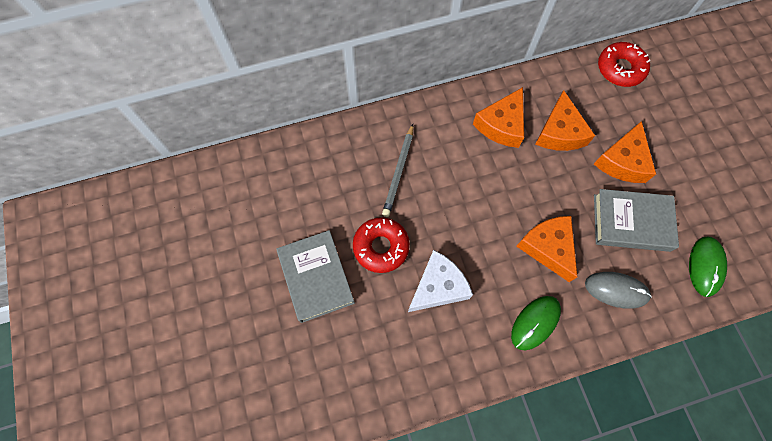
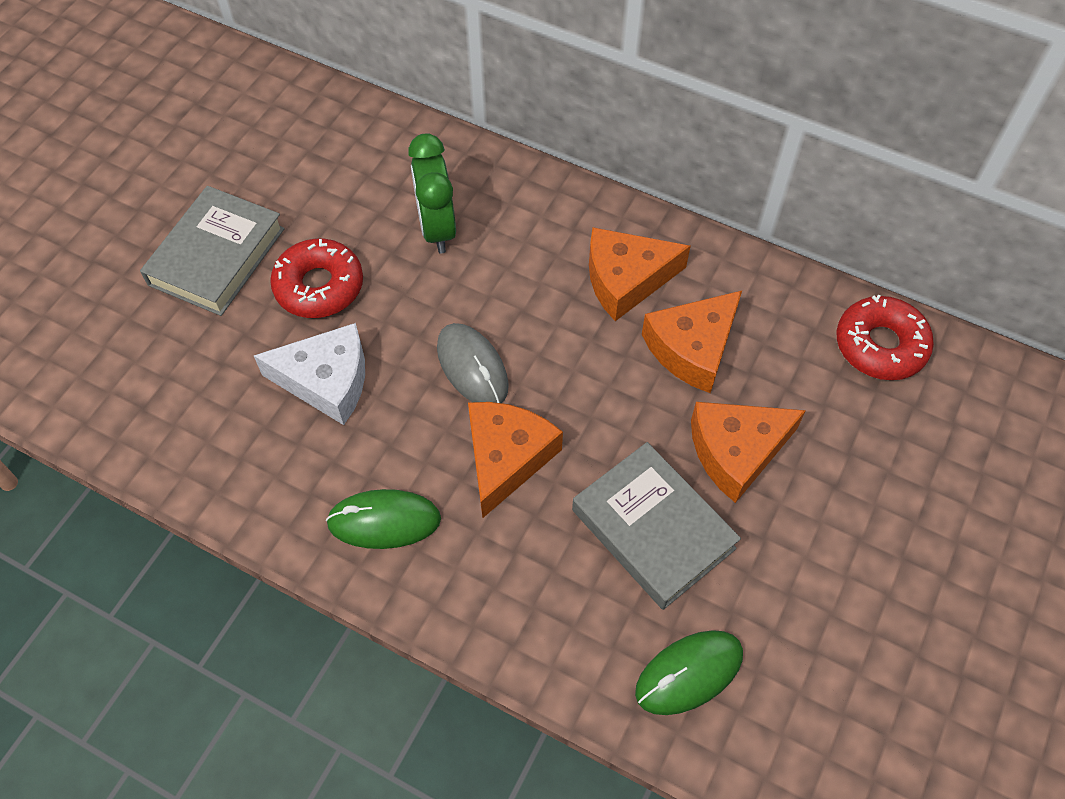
camera: 45 degrees right, 10 degrees down
(399, 172) = (437, 228): grey pencil -> green clock
(616, 290) = (530, 583): grey mouse -> grey mouse (472, 367)

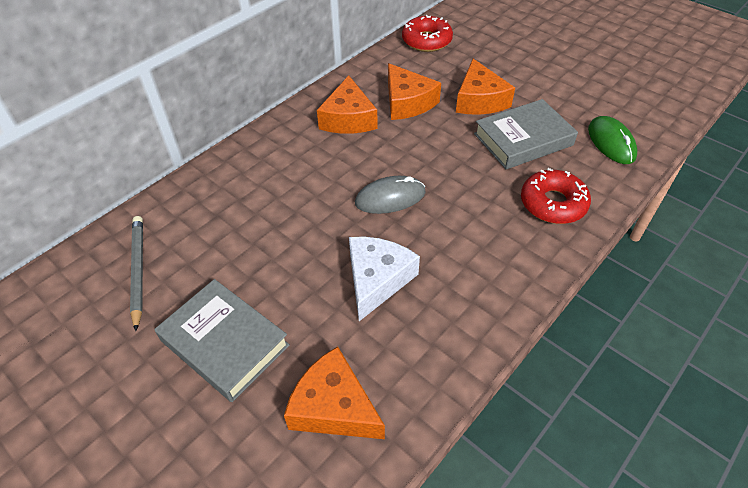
camera: 75 degrees left, 10 degrees down
(300, 148) = (138, 271): none -> grey pencil
(319, 286) = (287, 274): red donut -> red donut (553, 203)
(384, 521) = (500, 261): green mouse -> none
(437, 228) = (265, 198): green clock -> none
(506, 458) = (464, 192): orange cheese -> orange cheese (334, 406)

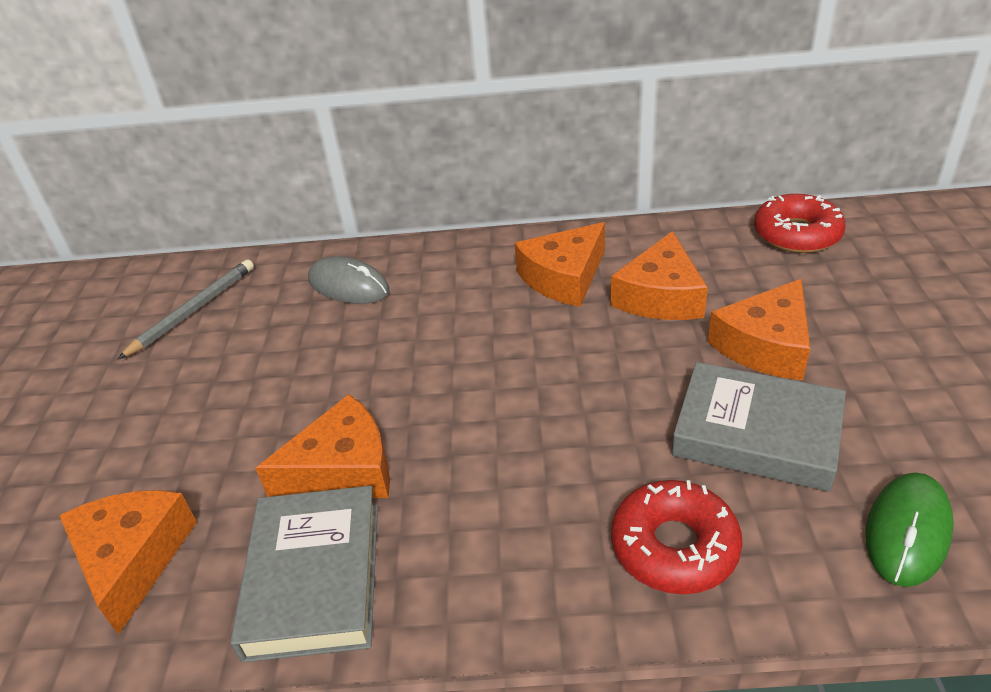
camera: 50 degrees right, 10 degrees down
(224, 343) = (154, 422): grey book -> grey book (314, 578)
(377, 279) = (343, 469): white cheese -> orange cheese
(390, 198) = (482, 392): grey mouse -> grey mouse (348, 286)

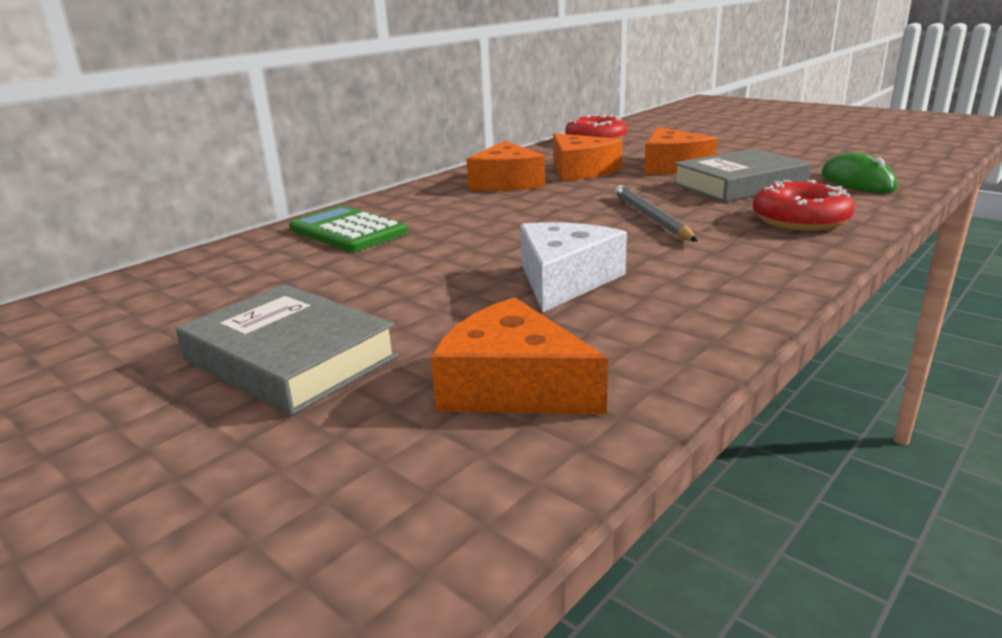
camera: 50 degrees left, 15 degrees down
(193, 310) = (210, 288): grey pencil -> grey pencil (651, 218)
(314, 578) = (670, 316): grey book -> grey book (290, 358)
(343, 469) = (564, 280): orange cheese -> white cheese
(348, 286) = (347, 231): grey mouse -> green calculator

